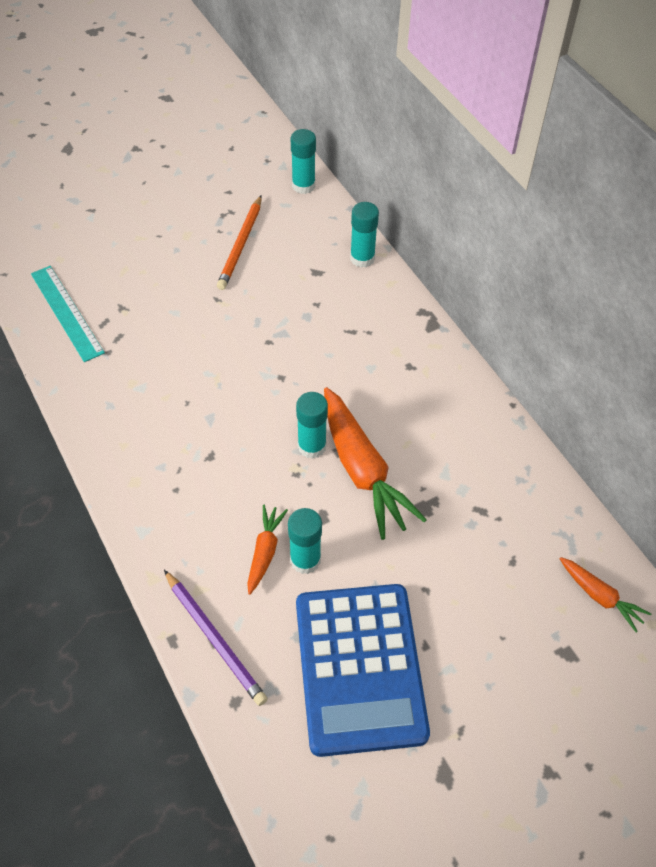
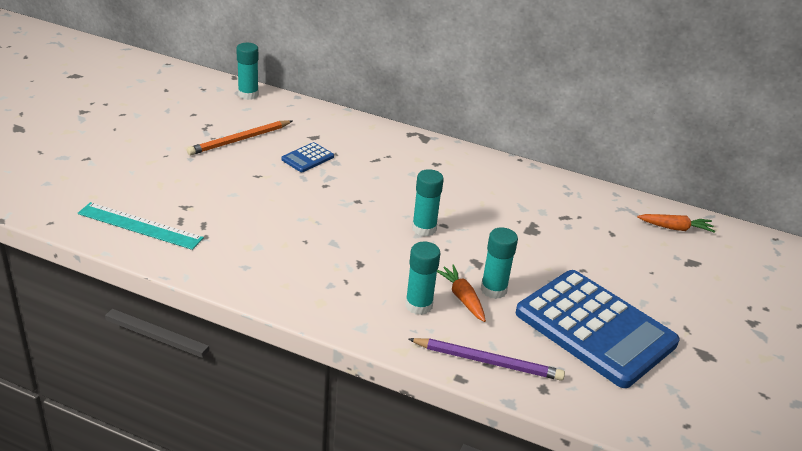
camera: 40 degrees left, 20 degrees down
(241, 245) = (240, 140): orange pencil -> orange pencil turned 75 degrees clockwise
(284, 298) = (307, 158): none -> blue calculator
(362, 258) = (337, 120): turquoise glue stick -> turquoise glue stick (418, 305)
(362, 470) = (471, 227): orange carrot -> none

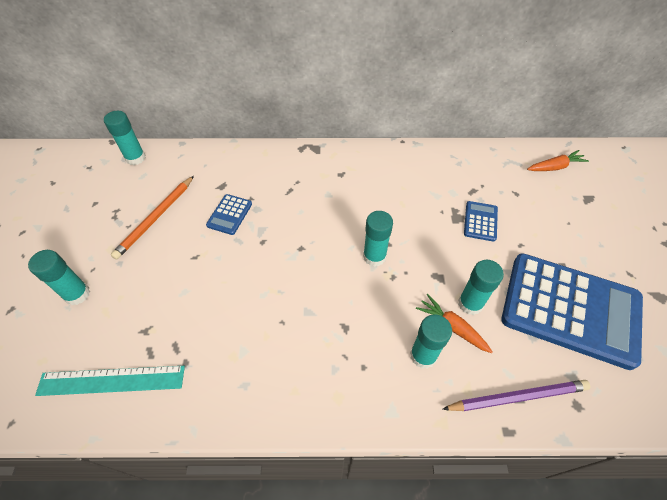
camera: 20 degrees left, 20 degrees up
(144, 166) = (77, 294): none -> turquoise glue stick
(554, 240) = (480, 221): none -> blue calculator

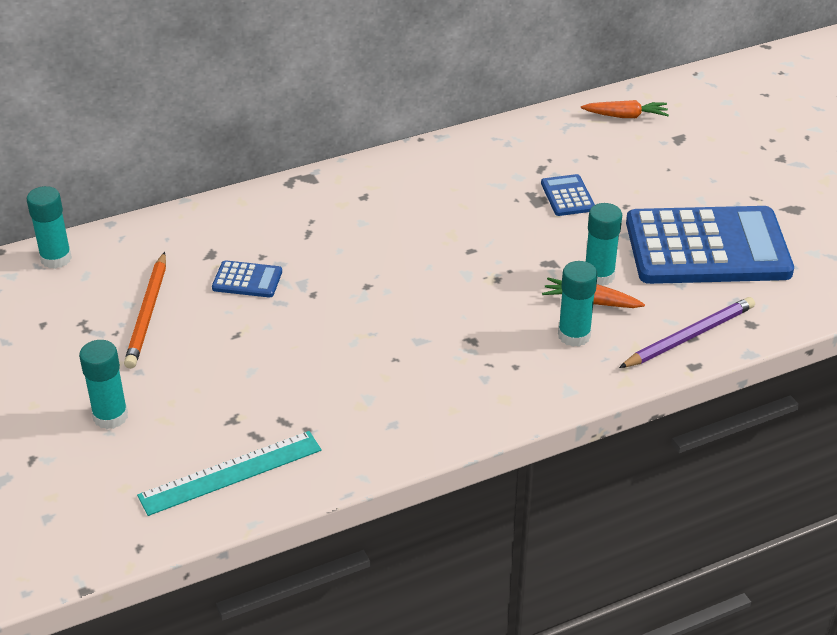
camera: 25 degrees left, 15 degrees down
(229, 214) = (247, 280): blue calculator -> blue calculator turned 75 degrees counterclockwise
(374, 256) = (463, 266): turquoise glue stick -> none
(555, 167) = (625, 116): orange carrot -> orange carrot turned 45 degrees clockwise

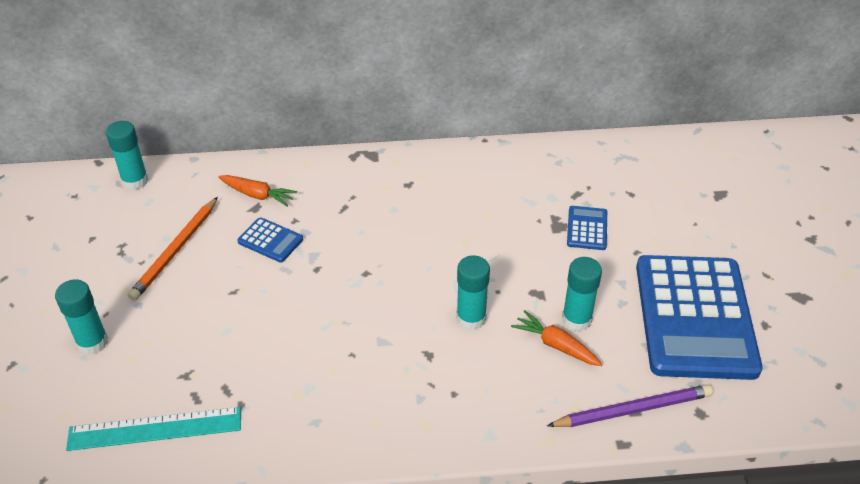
camera: 20 degrees right, 5 degrees up
(574, 335) = (523, 377): turquoise glue stick -> turquoise glue stick (471, 318)
(625, 116) = (679, 160): orange carrot -> orange carrot (257, 195)
(707, 248) = (694, 317): blue calculator -> blue calculator turned 75 degrees clockwise

